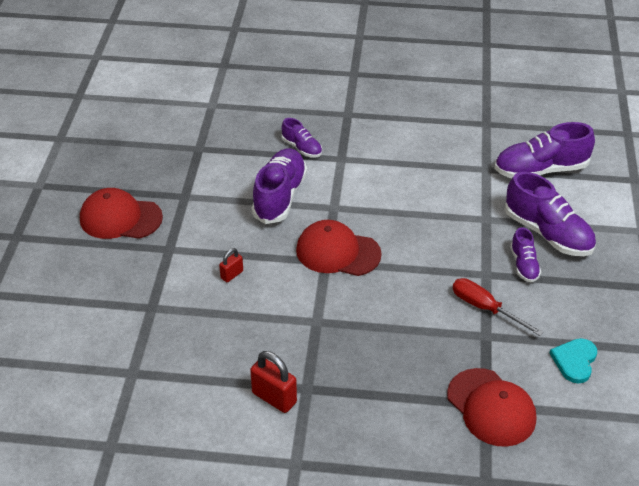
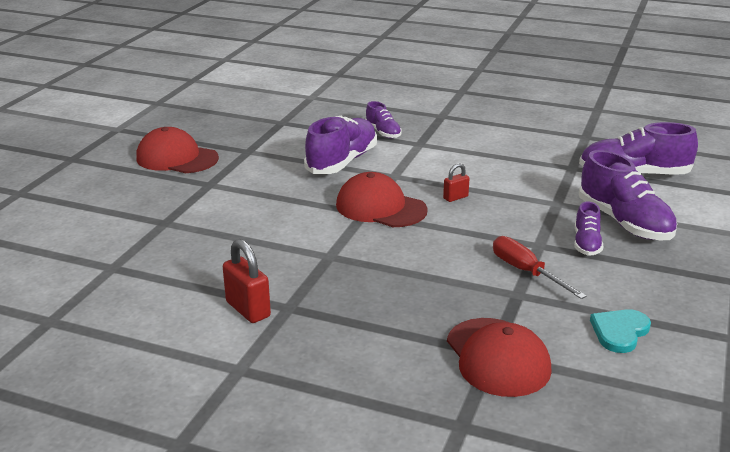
camera: 15 degrees right, 15 degrees down
(232, 275) = (260, 210): red padlock -> red padlock (455, 197)

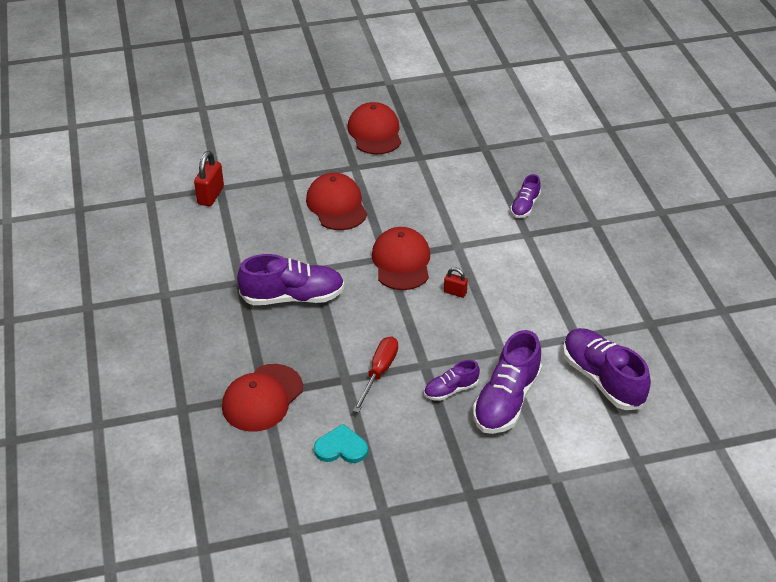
camera: 55 degrees right, 15 degrees up
(248, 309) = (223, 266): red padlock -> red padlock (211, 195)
(250, 211) = (336, 205): none -> red cap
(342, 162) = (451, 210): purple shoe -> purple shoe (293, 297)

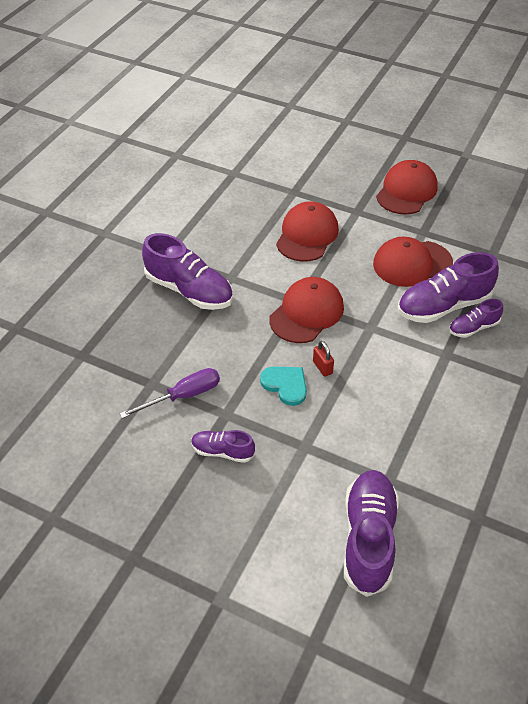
camera: 40 degrees right, 5 degrees up
(211, 195) = (220, 176): red padlock -> none
(262, 398) = (76, 357): red cap -> red cap (412, 263)
(341, 447) = (84, 439): turquoise heart -> turquoise heart (285, 385)
(379, 372) = (183, 396): red screwdriver -> purple screwdriver
(506, 400) = (258, 495): purple shoe -> purple shoe (443, 306)

